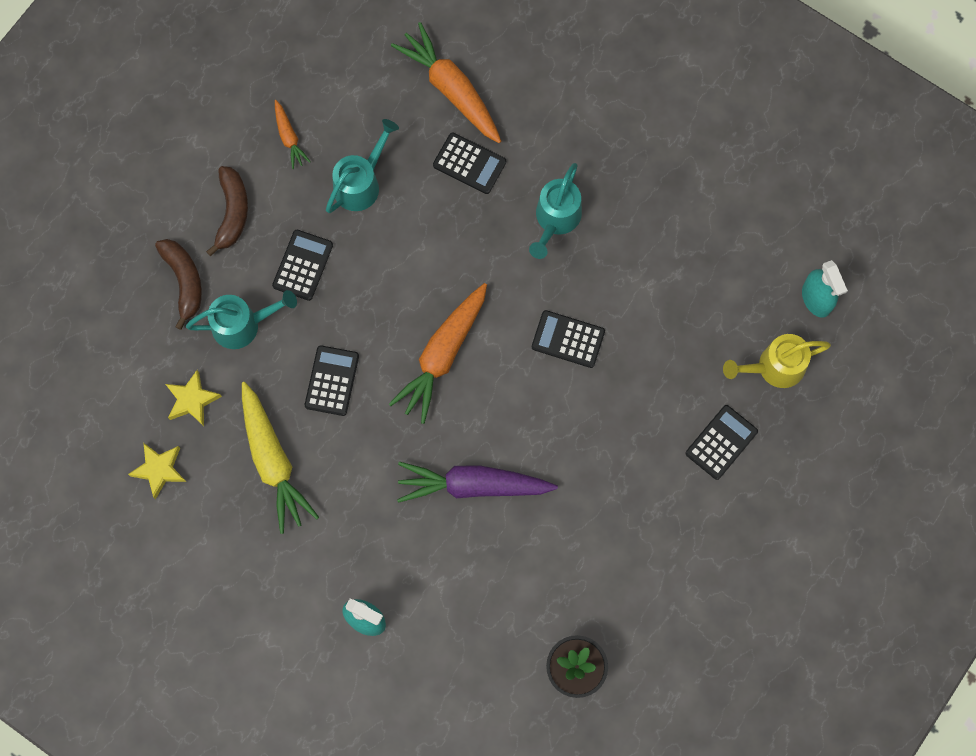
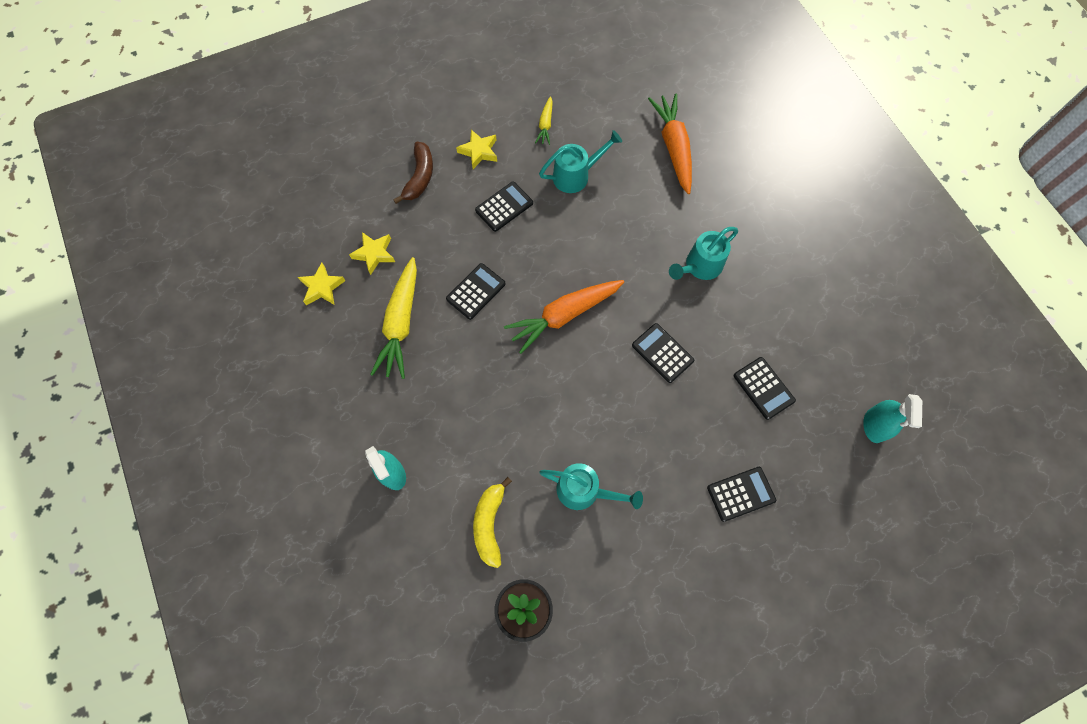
camera: 30 degrees right, 5 degrees down
(232, 212) = (479, 151): brown banana -> yellow star
(243, 325) = (440, 224): turquoise watering can -> turquoise watering can (584, 491)
(289, 137) = (545, 125): orange carrot -> yellow carrot
(469, 163) = (658, 200): black calculator -> black calculator (763, 388)
(473, 485) = (531, 419): purple carrot -> none
(493, 612) = (489, 524): none -> yellow banana
(774, 367) = (813, 459): yellow watering can -> none

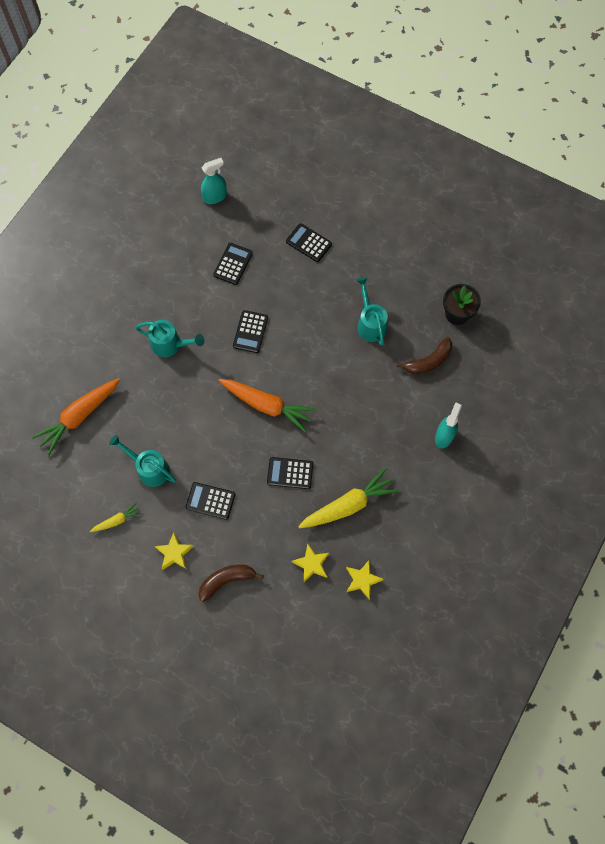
camera: 125 degrees left, 0 degrees up
(489, 524) = (428, 361): yellow banana -> brown banana

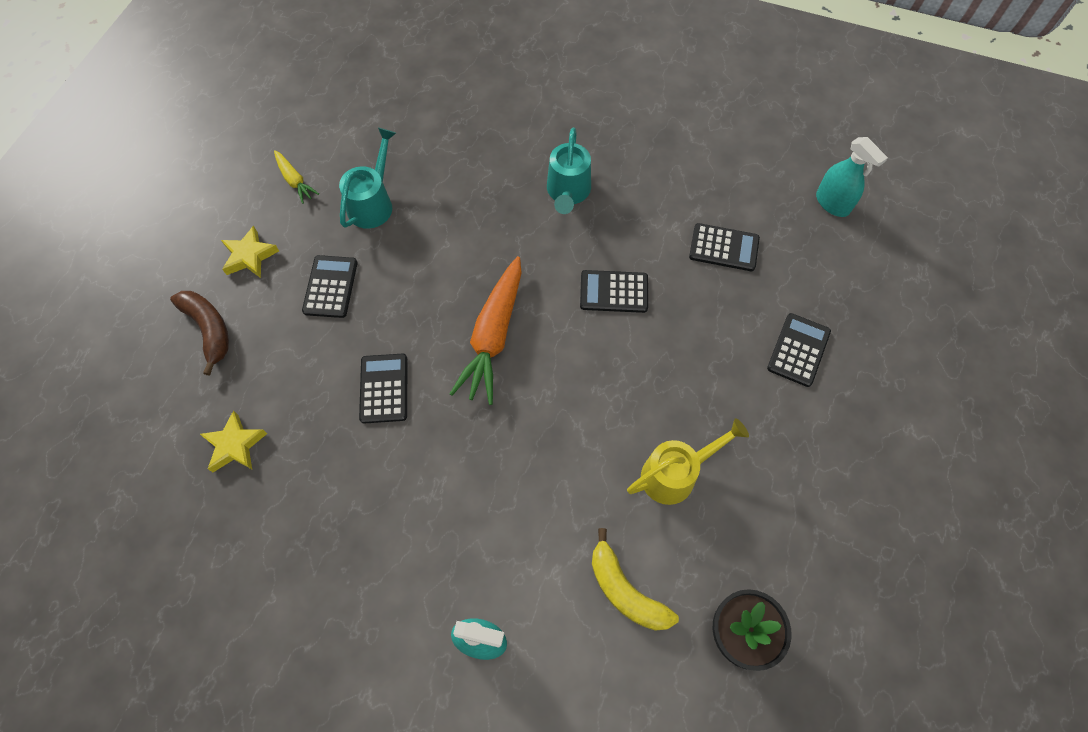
camera: 80 degrees right, 5 degrees down
(79, 416) = (439, 111): orange carrot -> none
(348, 505) = (336, 487): yellow carrot -> none
(362, 580) = (208, 530): yellow star -> none
(370, 323) = (675, 474): turquoise watering can -> yellow watering can
(428, 361) = (625, 591): brown banana -> yellow banana

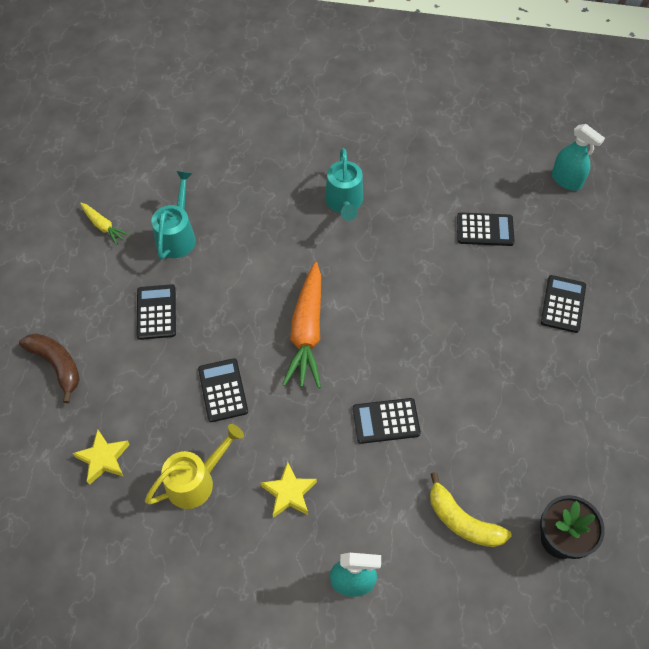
camera: 10 degrees left, 5 degrees down
(249, 256) = (78, 297): yellow star -> yellow star (289, 493)
(614, 292) = (401, 280): black calculator -> black calculator (386, 421)
(675, 474) = (483, 420): yellow watering can -> yellow watering can (196, 481)

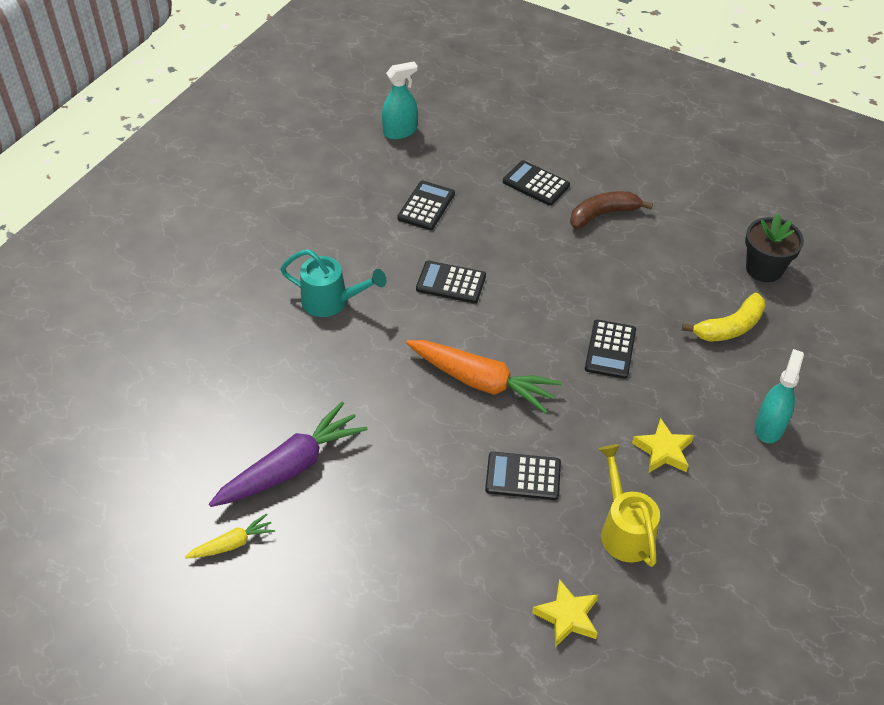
camera: 70 degrees left, 10 degrees down
(57, 365) = (419, 642): brown banana -> brown banana (603, 214)
(156, 312) = (391, 516): black calculator -> black calculator (451, 283)
(177, 235) = (291, 467): turquoise watering can -> purple carrot

